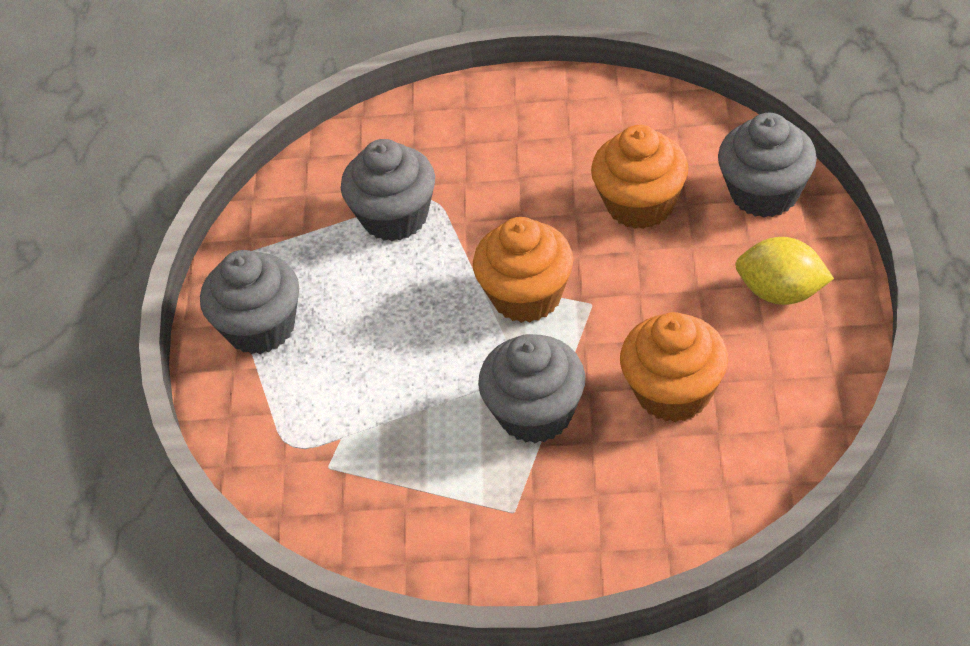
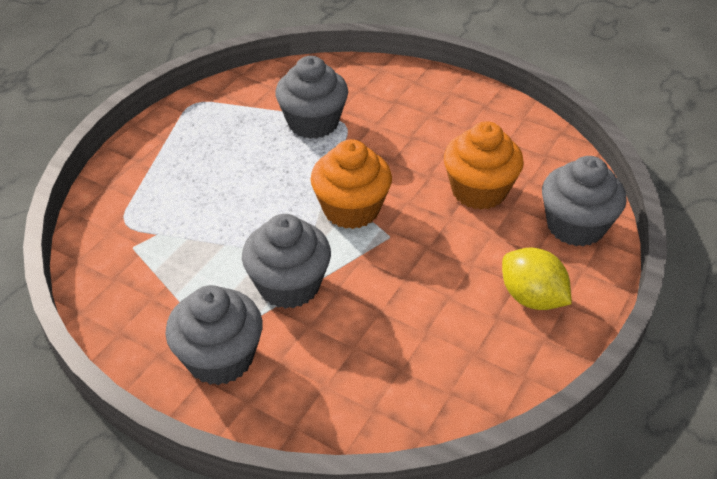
camera: 25 degrees right, 5 degrees down
(260, 327) = (175, 146): grey cupcake -> grey cupcake (220, 358)
(673, 392) = (394, 323): orange cupcake -> none

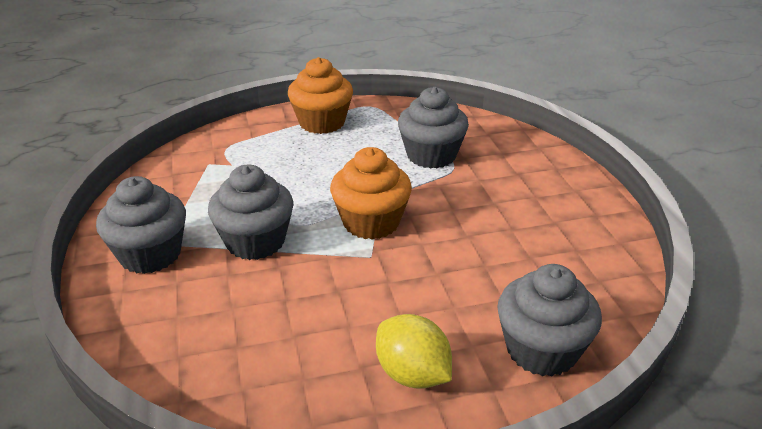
camera: 45 degrees right, 10 degrees down
(479, 191) = (491, 270): orange cupcake -> orange cupcake (322, 123)
(531, 298) = (412, 374): yellow lemon -> yellow lemon turned 45 degrees counterclockwise

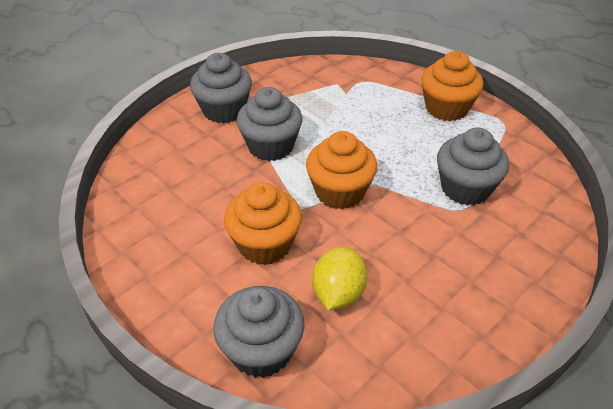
camera: 60 degrees right, 10 degrees up
(401, 298) = (264, 244): none -> orange cupcake
(412, 374) = (191, 282): yellow lemon -> yellow lemon (338, 294)

